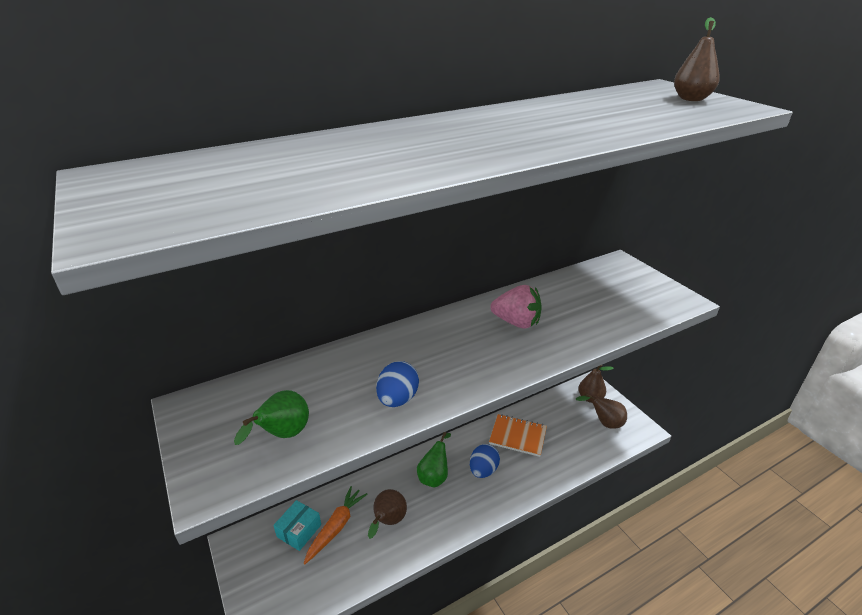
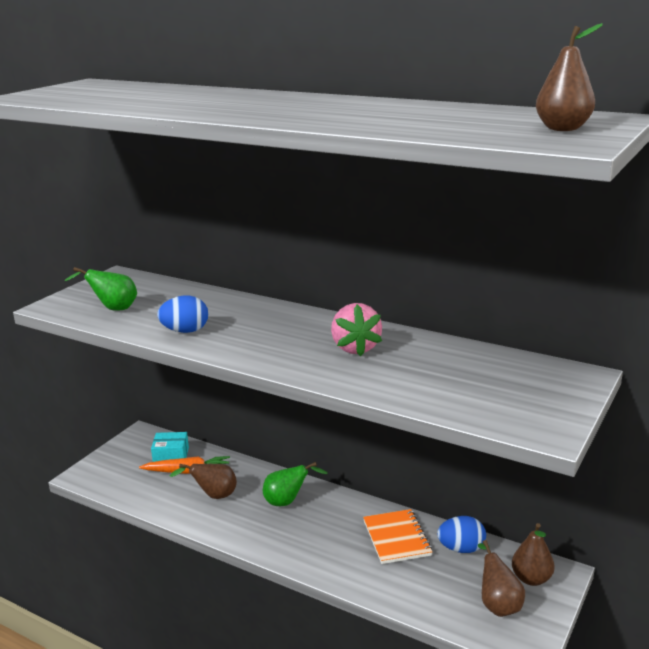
camera: 60 degrees right, 10 degrees down
(483, 470) = (323, 530): blue egg -> blue egg (461, 549)

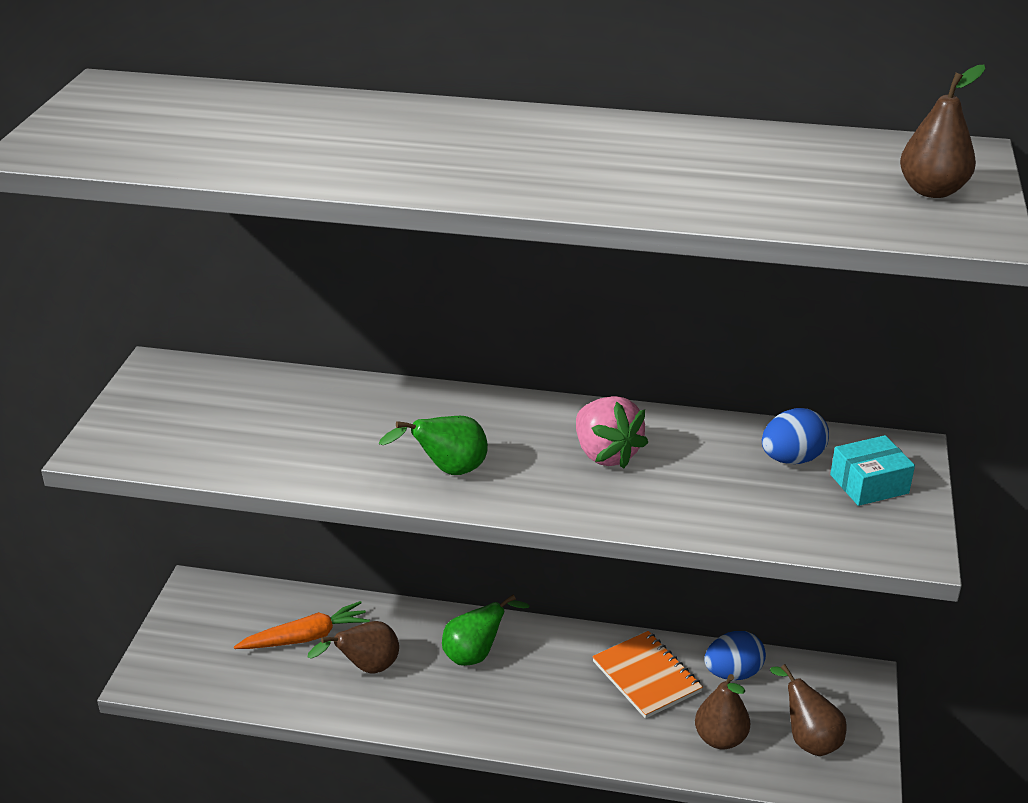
camera: 20 degrees left, 10 degrees up
(113, 309) = (204, 439): green pear -> green pear (448, 470)
(171, 455) = (265, 616): turquoise box -> turquoise box (869, 484)
(185, 331) = (348, 464): blue egg -> blue egg (791, 459)
(531, 579) = (832, 695): brown pear -> brown pear (720, 739)

